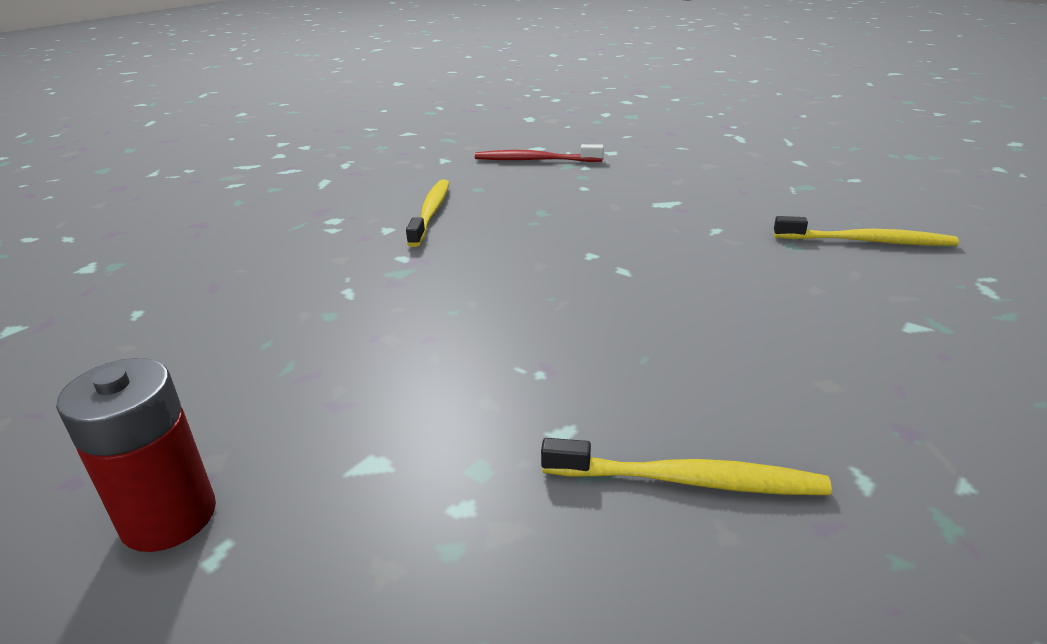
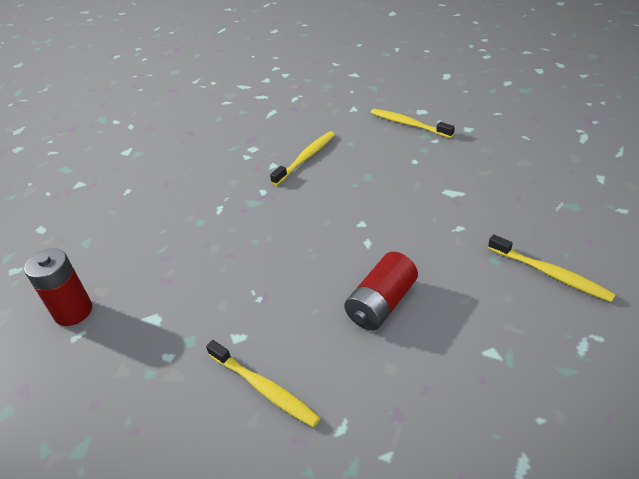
camera: 35 degrees right, 10 degrees up
(535, 160) = (408, 124): red toothbrush -> yellow toothbrush
(724, 323) = (382, 304): none -> red battery

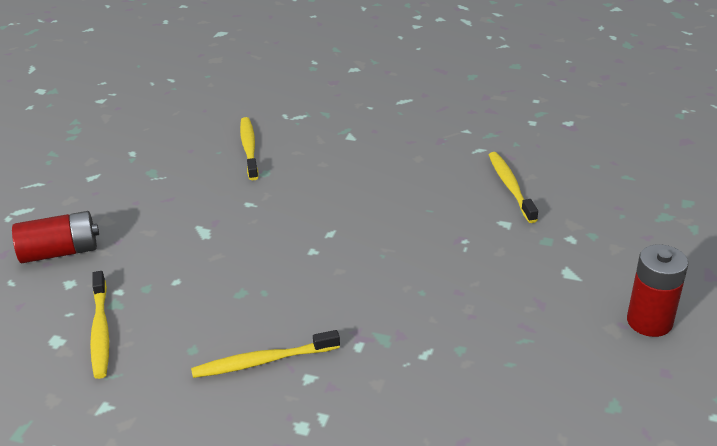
camera: 145 degrees left, 5 degrees down
(382, 304) = (378, 189): red battery -> red battery (60, 252)

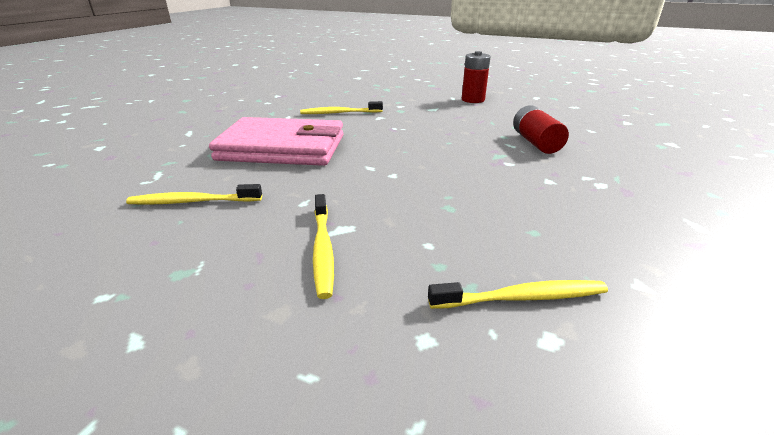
camera: 85 degrees left, 5 degrees down
(60, 252) = (344, 361): red battery -> red battery (536, 142)
(262, 361) = (538, 198): yellow toothbrush -> yellow toothbrush (323, 249)
(373, 167) = (282, 148): none -> pink wallet

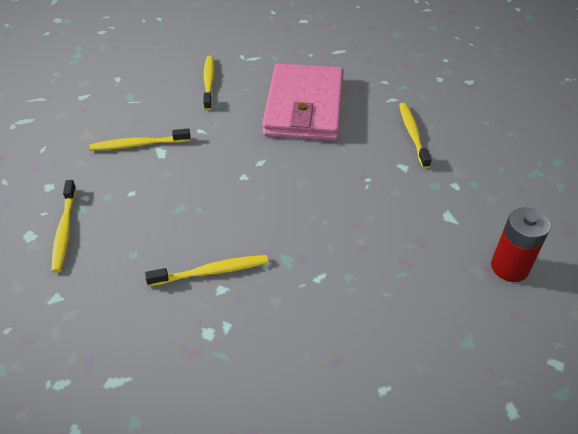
camera: 90 degrees right, 15 degrees up
(532, 185) = (212, 272): none -> yellow toothbrush
(536, 142) = (328, 304): red battery -> none

